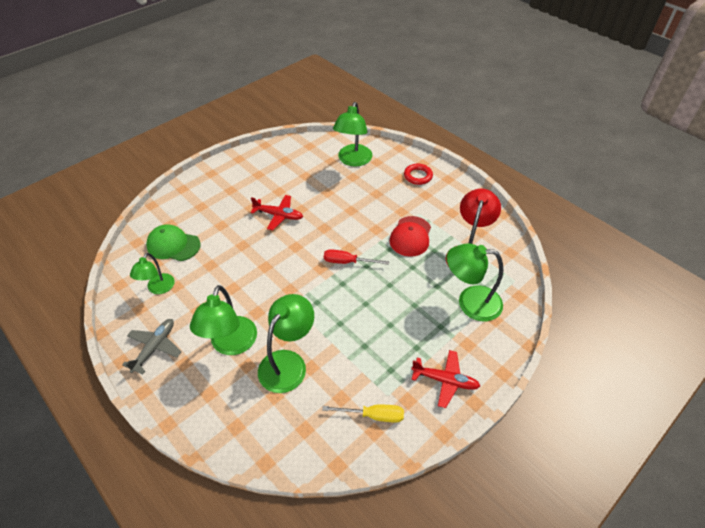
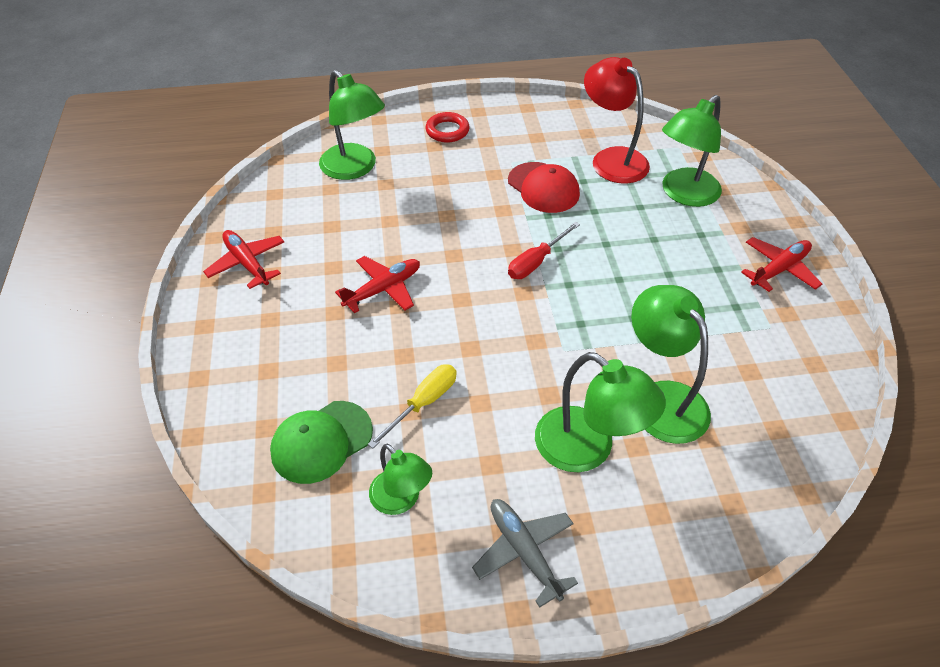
camera: 55 degrees left, 0 degrees up
(257, 164) = (247, 263): none -> red plane
(373, 415) = (792, 354): yellow screwdriver -> yellow screwdriver (423, 403)

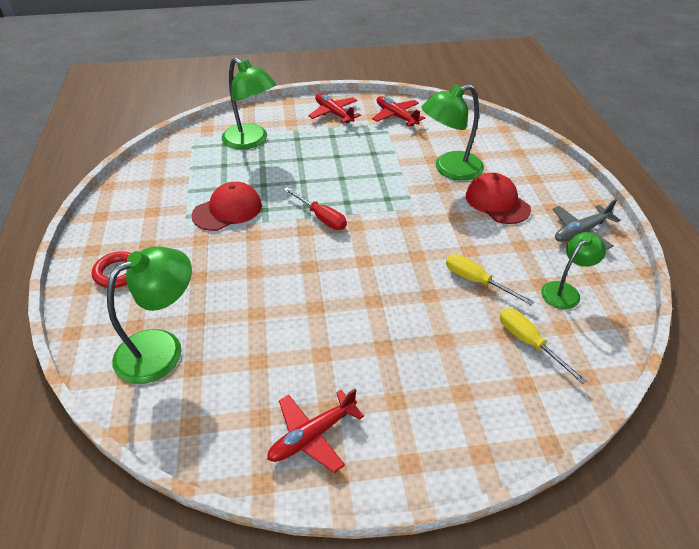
camera: 90 degrees left, 5 degrees down
(321, 441) = (529, 343): green cap -> yellow screwdriver
(383, 289) = (353, 312): red plane -> red plane (396, 116)
(587, 449) = (497, 202): green lamp -> red cap
(612, 159) = (198, 171): red lamp -> none

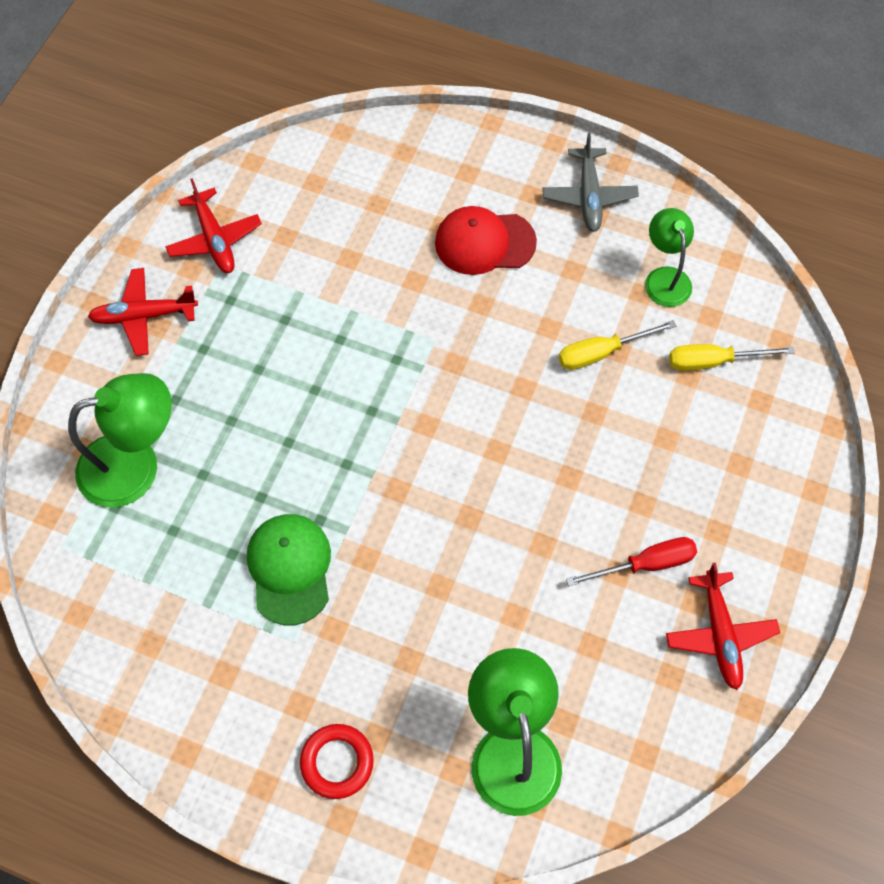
camera: 60 degrees left, 20 degrees up
(227, 210) = (290, 569): red cap -> green cap
(321, 217) = (384, 458): red screwdriver -> red screwdriver (645, 564)
(396, 116) = (215, 239): red plane -> red plane turned 105 degrees counterclockwise
(449, 169) = (385, 251): green lamp -> none

